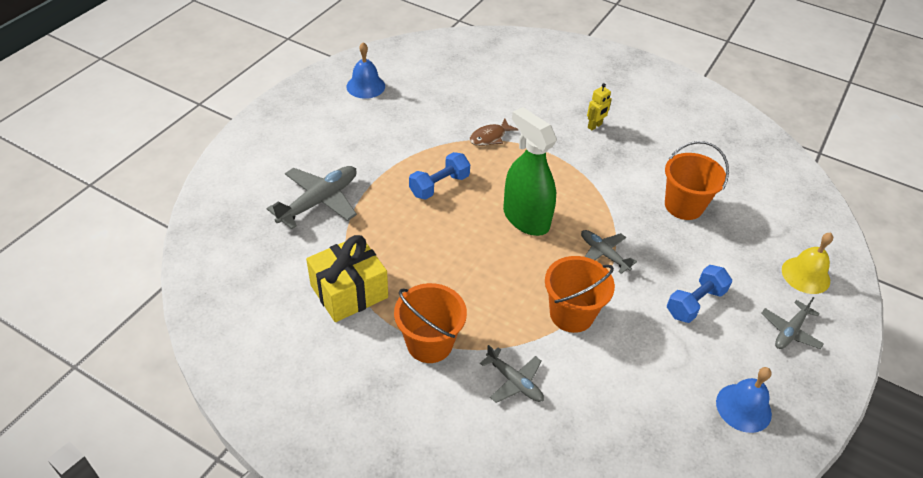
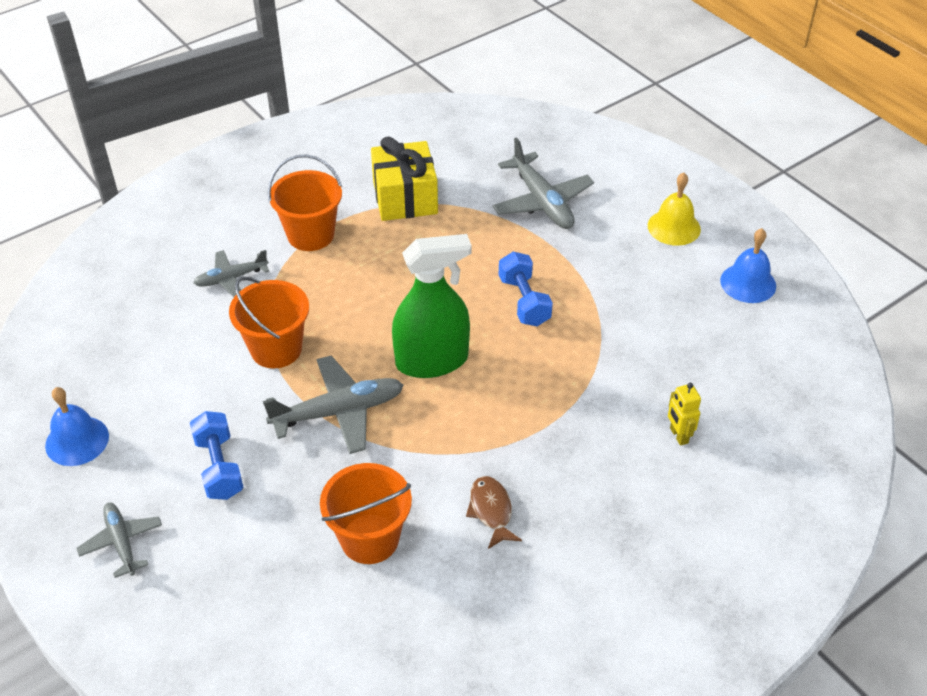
camera: 115 degrees right, 0 degrees up
(490, 137) = (596, 376): brown fish -> brown fish (491, 511)
(595, 126) = (577, 507): yellow robot -> yellow robot (678, 435)
(604, 254) = (338, 412): grey plane -> grey plane, size x1.65
(805, 275) = (179, 617): yellow bell -> yellow bell (674, 227)

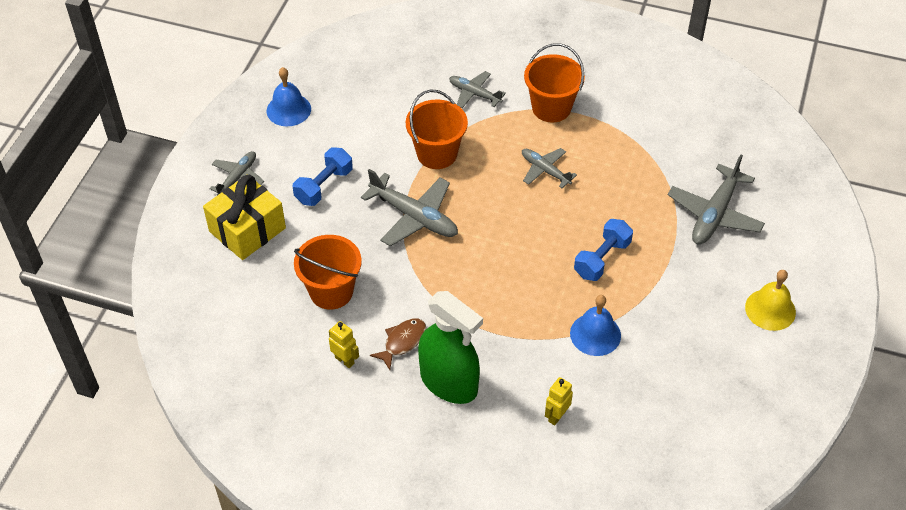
camera: 55 degrees right, 5 degrees up
(382, 281) = (545, 170): none -> grey plane
(405, 197) = (638, 135): yellow gift -> yellow gift (247, 230)
(432, 361) = (499, 239): green spray bottle -> green spray bottle (449, 382)
(472, 576) = (345, 360): none -> yellow robot
(748, 283) = (755, 388): blue bell -> blue bell (595, 334)

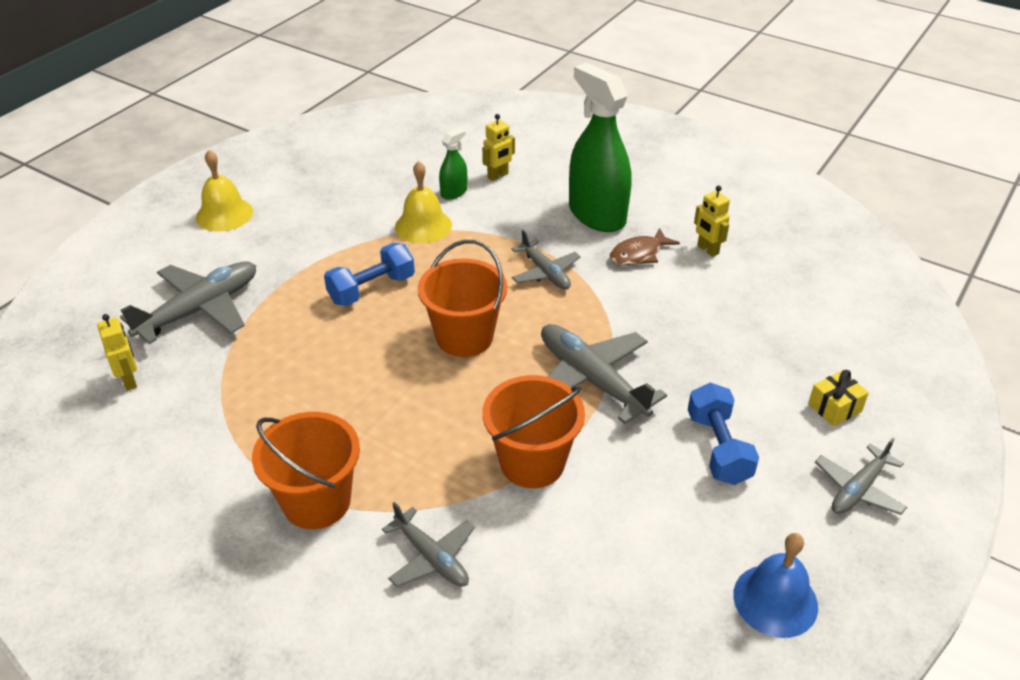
camera: 165 degrees left, 10 degrees down
(247, 230) = (834, 407): yellow gift -> yellow gift, size x0.47
(324, 186) = (718, 448): blue dumbbell -> blue dumbbell turned 60 degrees counterclockwise
(331, 291) = (717, 315): orange bucket -> orange bucket (464, 337)
(545, 170) = (382, 405): grey plane -> grey plane (545, 272)
(588, 383) = (454, 192): none -> green spray bottle
(595, 334) = (423, 226): blue bell -> yellow bell
(716, 153) = (130, 380): none -> yellow robot

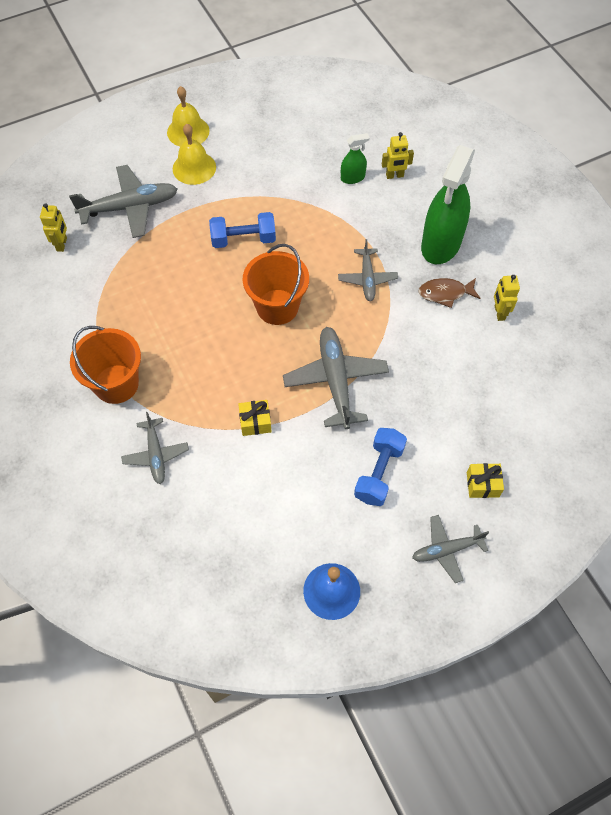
camera: 30 degrees right, 20 degrees up
(423, 226) = (311, 199): yellow bell -> yellow bell (194, 168)
(532, 462) = (255, 422): orange bucket -> yellow gift
(597, 215) = (441, 244): green spray bottle -> green spray bottle turned 150 degrees counterclockwise

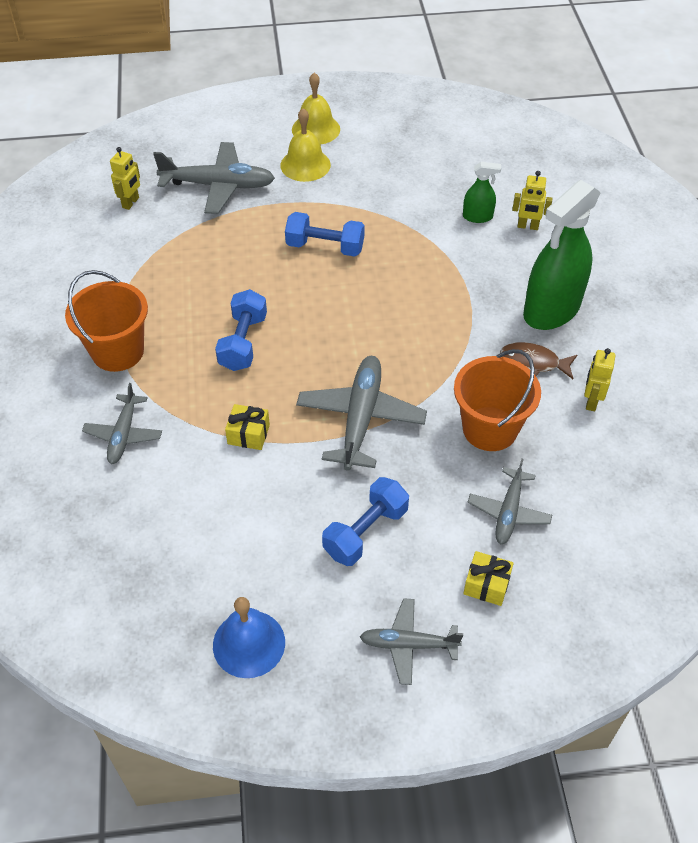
camera: 20 degrees right, 10 degrees down
(215, 344) = (243, 342): none -> blue dumbbell
(277, 307) = (330, 324): orange bucket -> orange bucket (490, 429)
(367, 278) = (447, 322): grey plane -> grey plane (509, 511)

